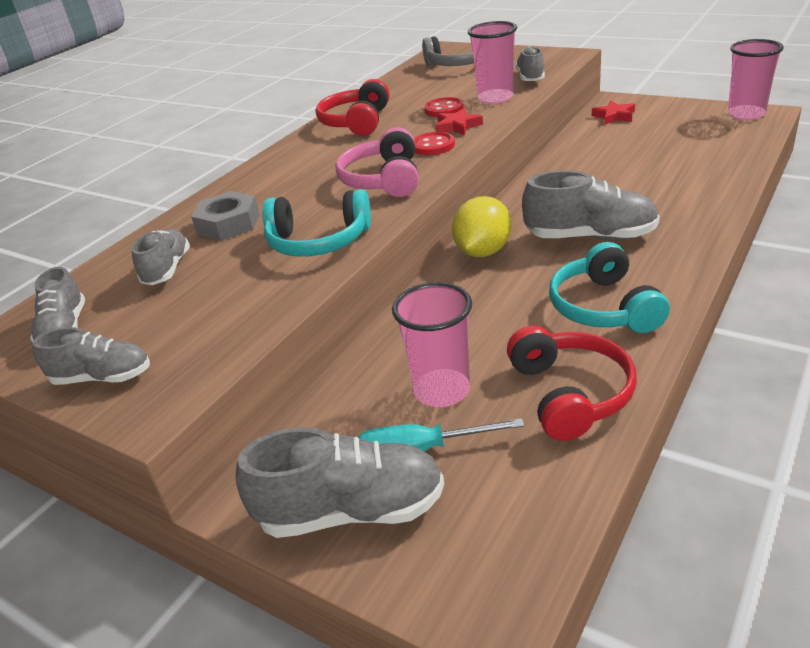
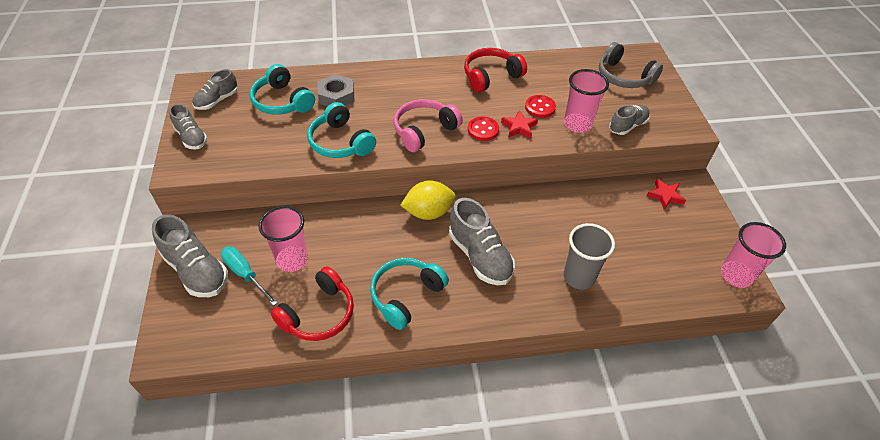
camera: 45 degrees right, 15 degrees up
(167, 269) = (282, 101): grey shoe -> turquoise headphones
(678, 187) = (579, 277): none -> grey cup

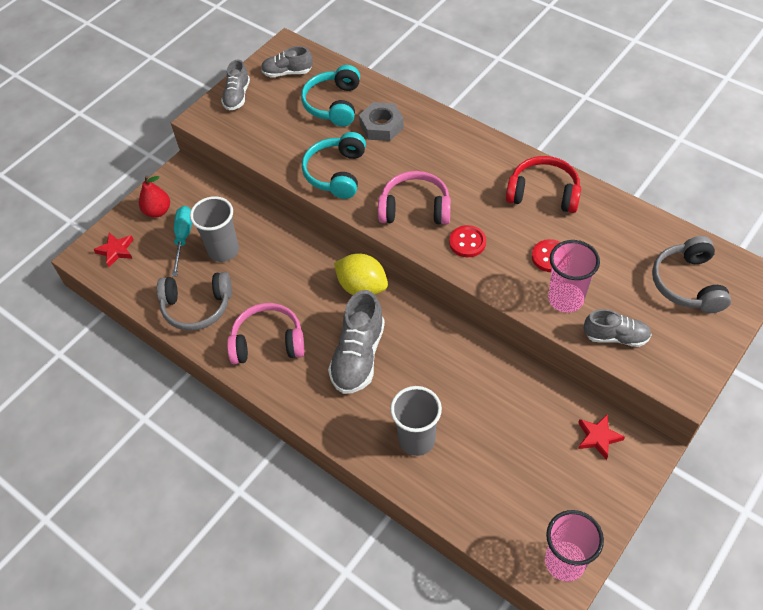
camera: 50 degrees right, 5 degrees up
(196, 270) = (158, 211): grey shoe -> red pear
(292, 260) = (223, 250): pink cup -> grey cup
(319, 314) = (197, 307): red headphones -> grey headphones
(406, 295) = (268, 342): turquoise headphones -> pink headphones
(519, 127) = (504, 262): red star -> red star (116, 251)

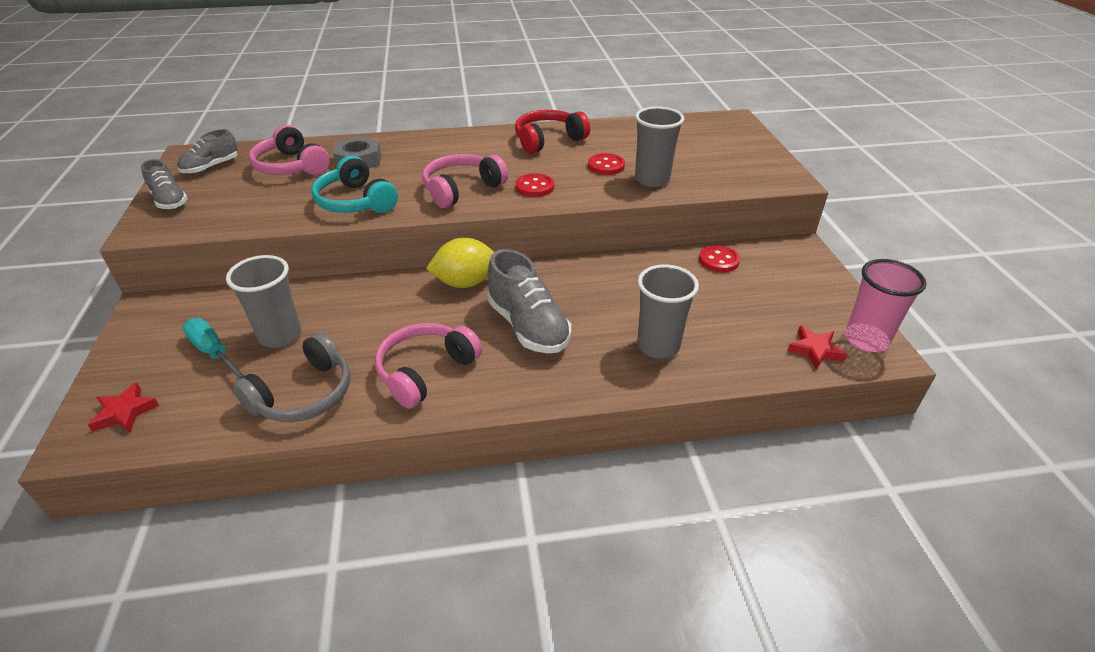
camera: 50 degrees left, 15 degrees down
(158, 211) = (150, 350): red pear -> none
(333, 104) = (291, 166): turquoise headphones -> pink headphones
(559, 407) = (719, 260): none -> red button
(565, 299) = (652, 180): pink cup -> grey cup
(598, 437) = (766, 260): red star -> red star (815, 350)
(615, 337) = (713, 180): grey shoe -> none
(687, 284) = (707, 137): grey headphones -> none

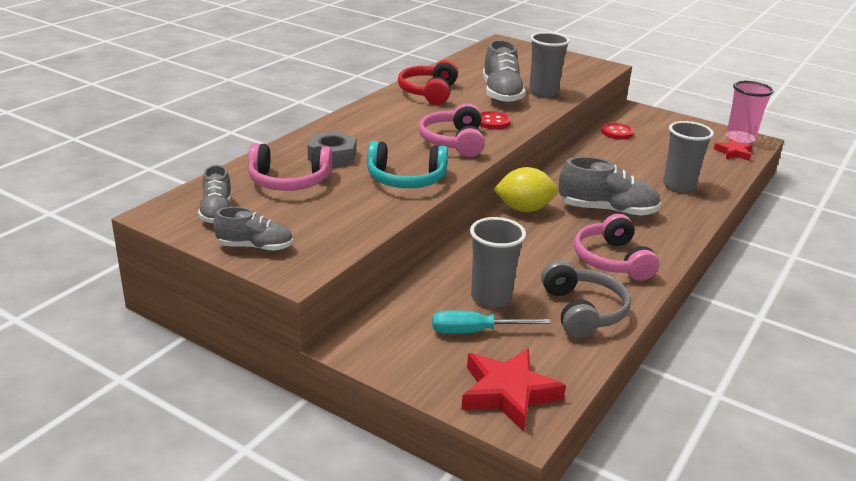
camera: 50 degrees left, 10 degrees down
(125, 412) = (508, 393): red star -> red star, size x1.72
(465, 282) = (524, 209): yellow lemon -> yellow lemon turned 60 degrees clockwise
(606, 166) = (501, 94): red button -> grey shoe

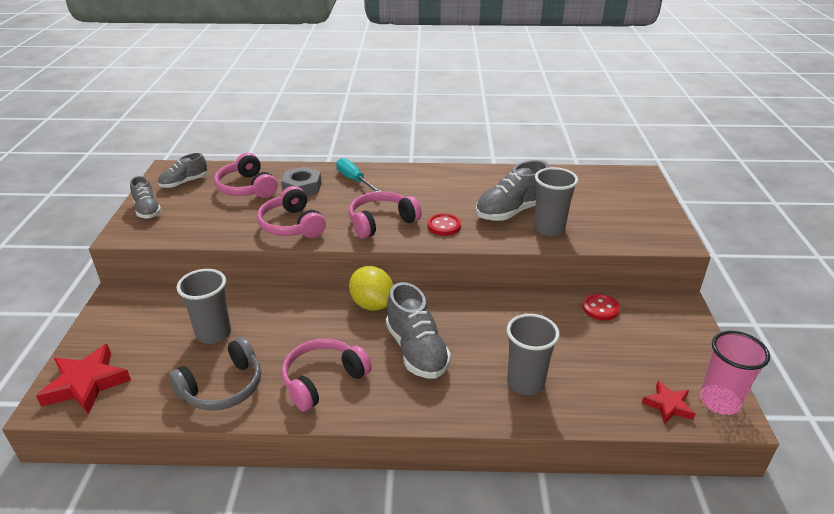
camera: 60 degrees right, 5 degrees up
(406, 179) = (291, 225): turquoise headphones -> pink headphones
(428, 92) = (466, 182): red headphones -> none
(475, 331) = (160, 342): turquoise screwdriver -> turquoise screwdriver (354, 180)

